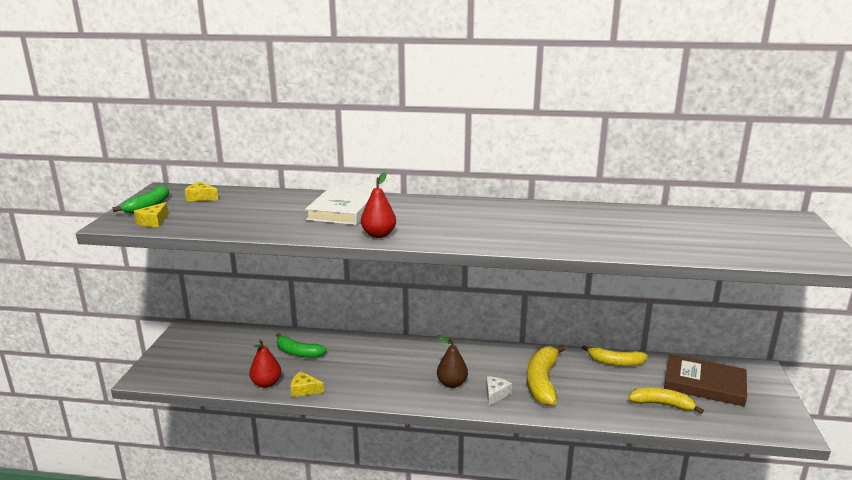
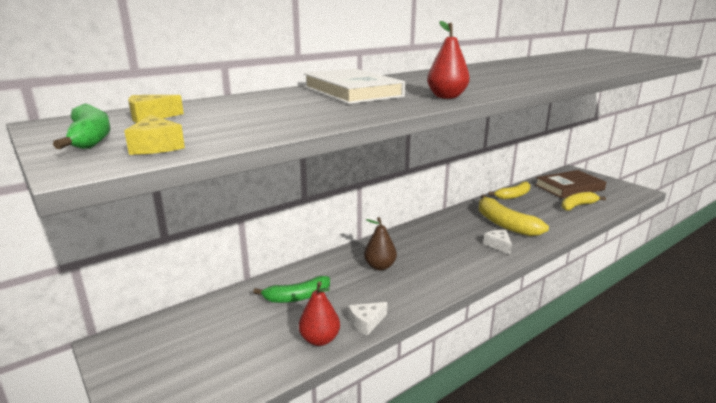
camera: 45 degrees left, 0 degrees up
(304, 390) = (366, 322): yellow cheese -> white cheese
(452, 383) = (460, 253): brown pear -> brown pear (380, 266)

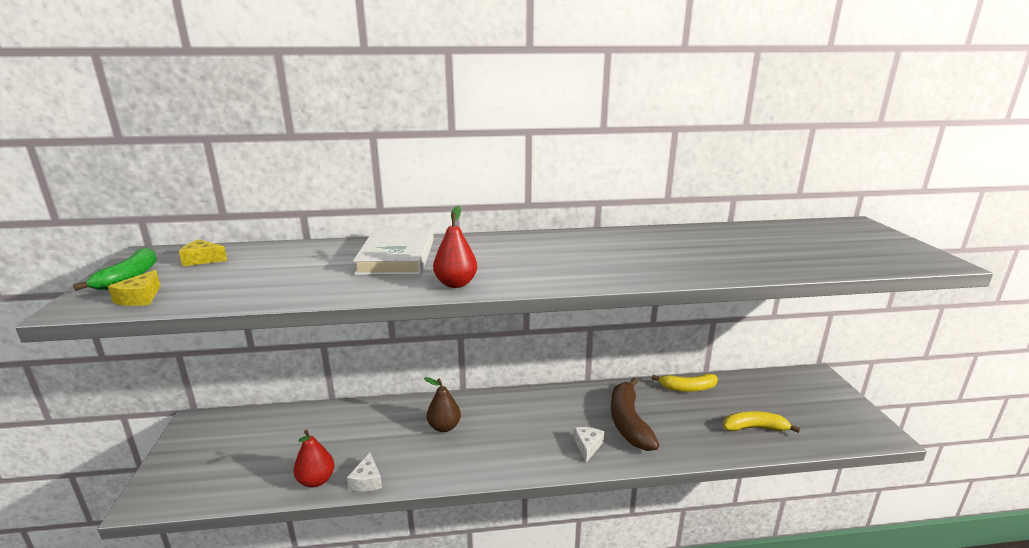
camera: 30 degrees right, 0 degrees up
(297, 297) = (345, 432): green banana -> none
(366, 322) = (367, 480): white cheese -> white cheese turned 90 degrees counterclockwise
(505, 224) = (628, 422): yellow banana -> brown banana
(569, 187) = (779, 398): brown book -> none

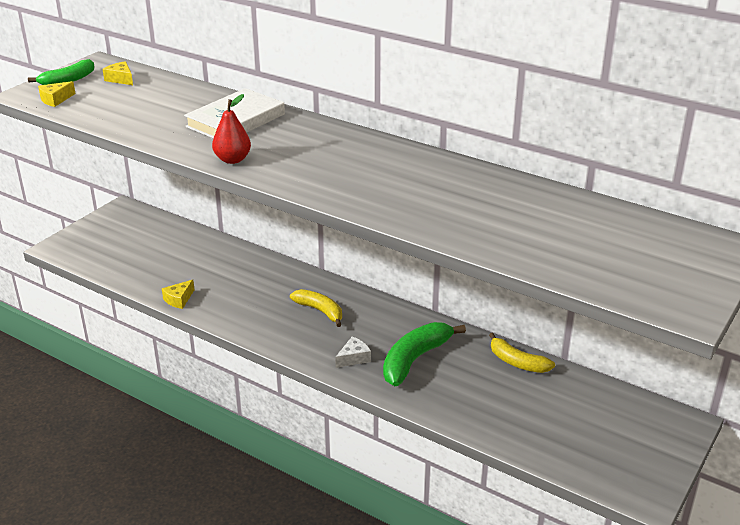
camera: 40 degrees right, 10 degrees up
(316, 480) = (151, 283): red pear -> none
(367, 480) = (179, 299): white cheese -> yellow cheese
(444, 427) = (270, 290): brown pear -> none
(628, 422) = (415, 359): brown banana -> green banana
(754, 428) = (521, 423): yellow banana -> yellow banana (320, 311)

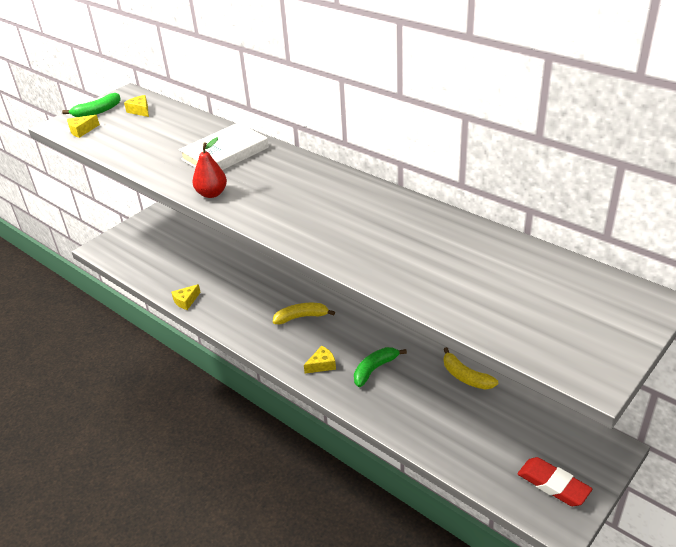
camera: 10 degrees right, 5 degrees up
(320, 311) = (301, 317): yellow banana -> yellow banana turned 60 degrees counterclockwise
(354, 358) = (322, 365): white cheese -> yellow cheese
(415, 359) = (374, 369): green banana -> green banana, size x0.66
(630, 460) = (553, 485): none -> red eraser

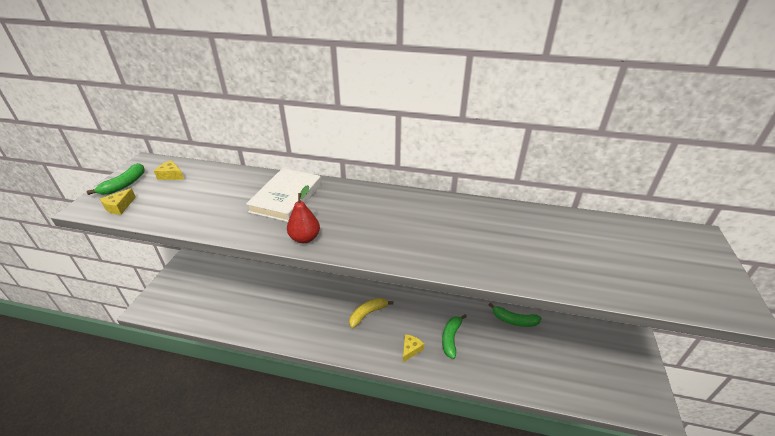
camera: 30 degrees left, 0 degrees up
(186, 301) = (261, 332): yellow cheese -> none
(465, 377) = (514, 320): yellow banana -> green banana
(553, 485) = (627, 383): red eraser -> none

